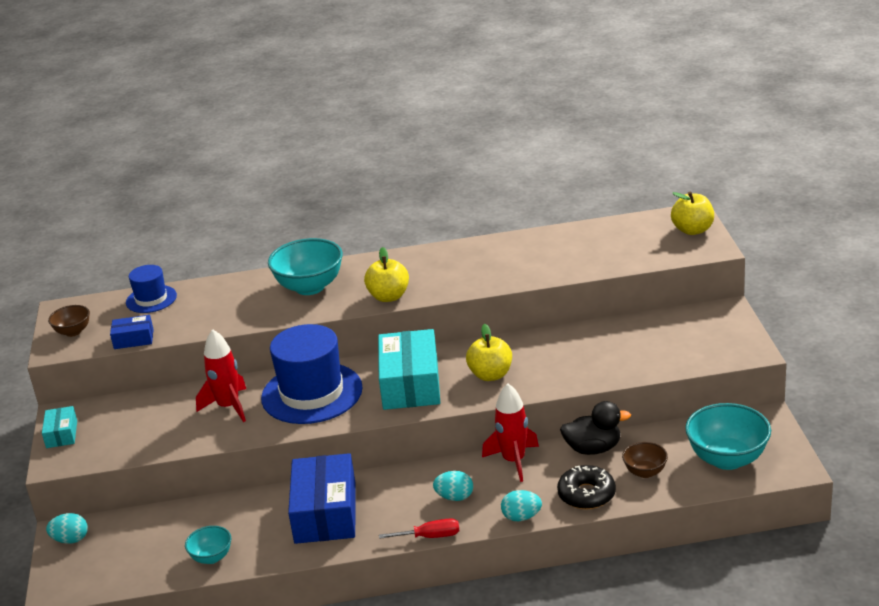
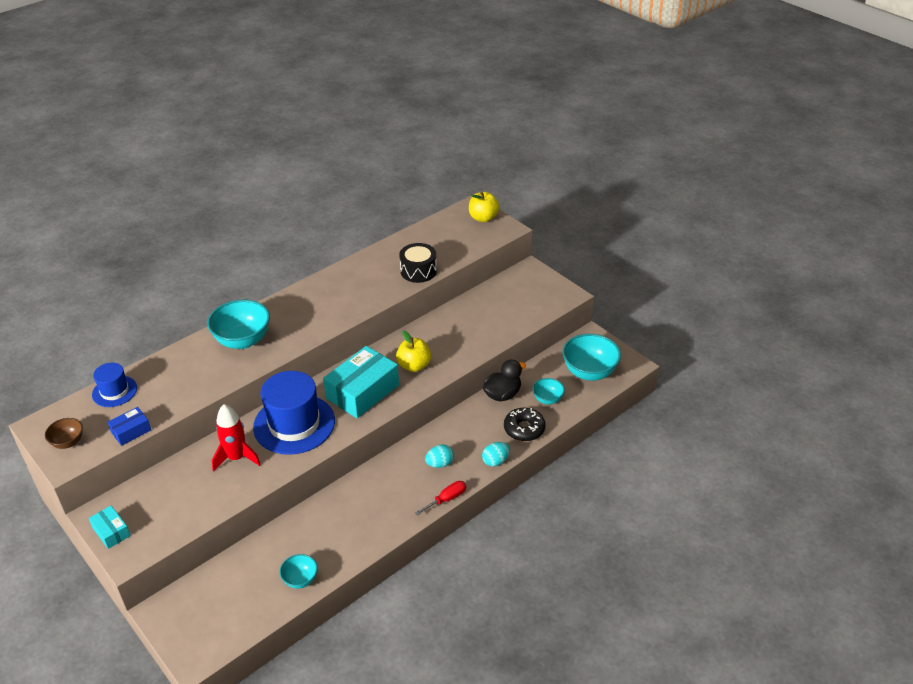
camera: 35 degrees left, 10 degrees up
(71, 540) = (171, 613): turquoise egg -> none
(325, 513) = (358, 511): blue box -> none
(389, 296) = (313, 330): yellow apple -> none
(410, 384) = (362, 392): turquoise box -> turquoise box turned 75 degrees clockwise
(514, 461) = (458, 422): red rocket -> none
(560, 267) = (418, 271): none -> black drum
(645, 472) = (547, 399): brown bowl -> turquoise bowl

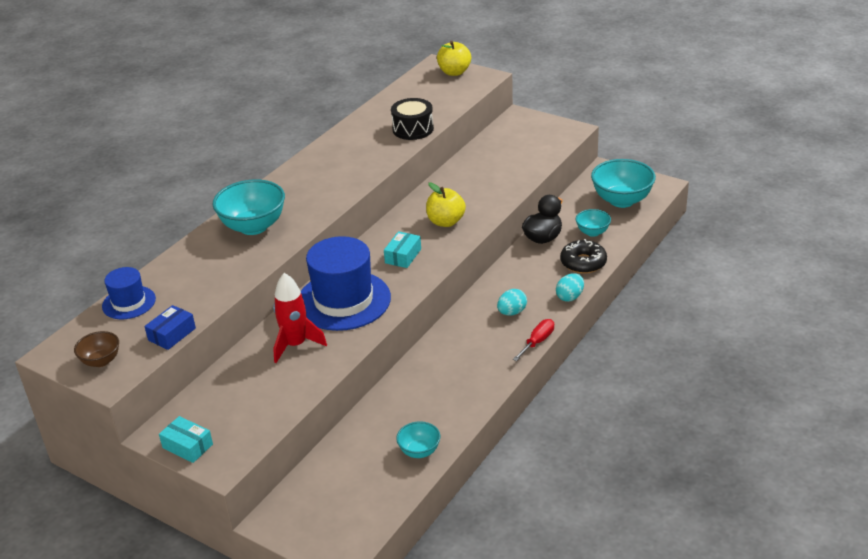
camera: 15 degrees left, 5 degrees down
(362, 392) = (403, 256): turquoise box -> turquoise box, size x0.49

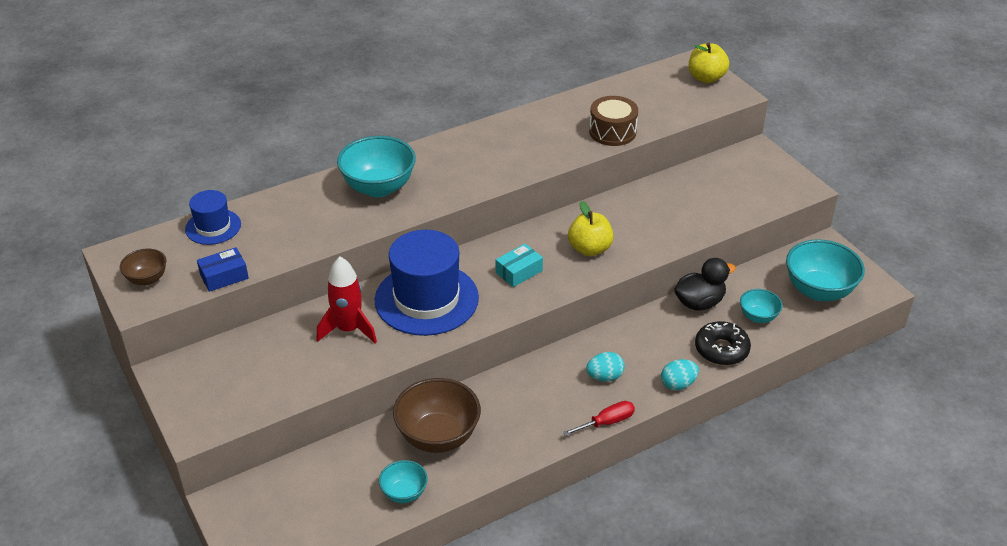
camera: 25 degrees right, 5 degrees up
(187, 446) = (181, 395): turquoise box -> none
(413, 129) = (612, 132): black drum -> brown drum
(415, 402) = (438, 436): none -> brown bowl

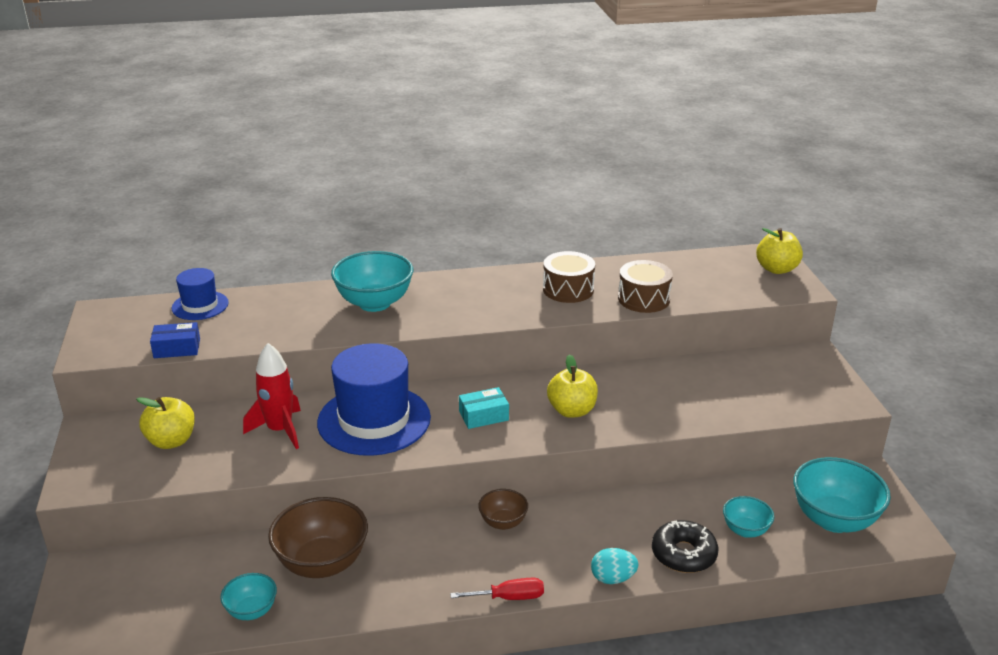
camera: 20 degrees right, 10 degrees down
(147, 279) = (109, 336): brown bowl -> brown bowl (503, 522)
(255, 365) = (171, 441): none -> yellow apple
(543, 136) = (568, 289): none -> brown drum
(604, 377) = (534, 549): turquoise egg -> none
(699, 302) = (684, 499): black duck -> none

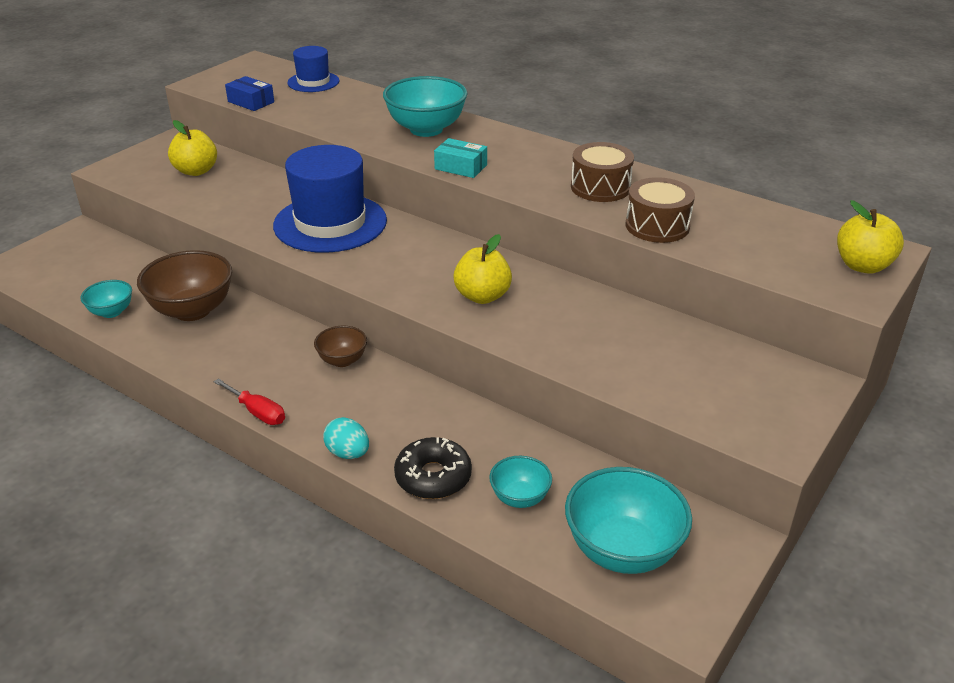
camera: 45 degrees right, 5 degrees up
(280, 430) = (263, 197): red rocket -> none
(483, 416) = (408, 262): turquoise box -> turquoise box (461, 167)

